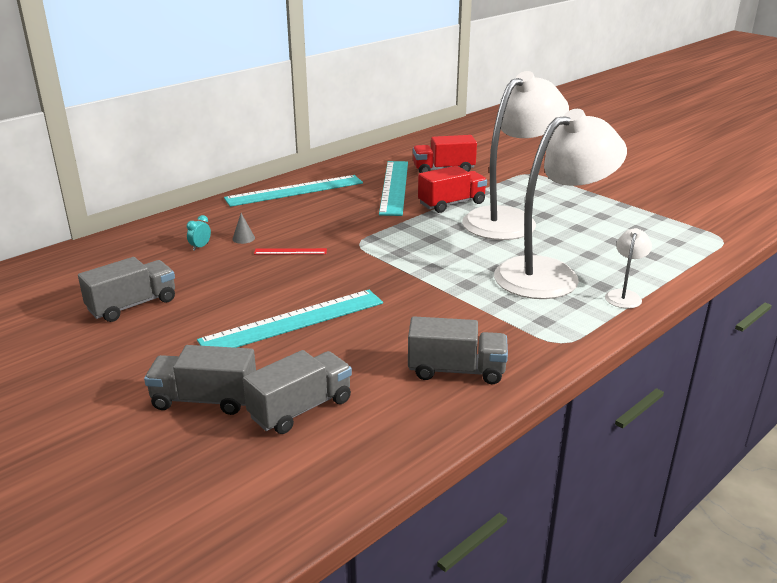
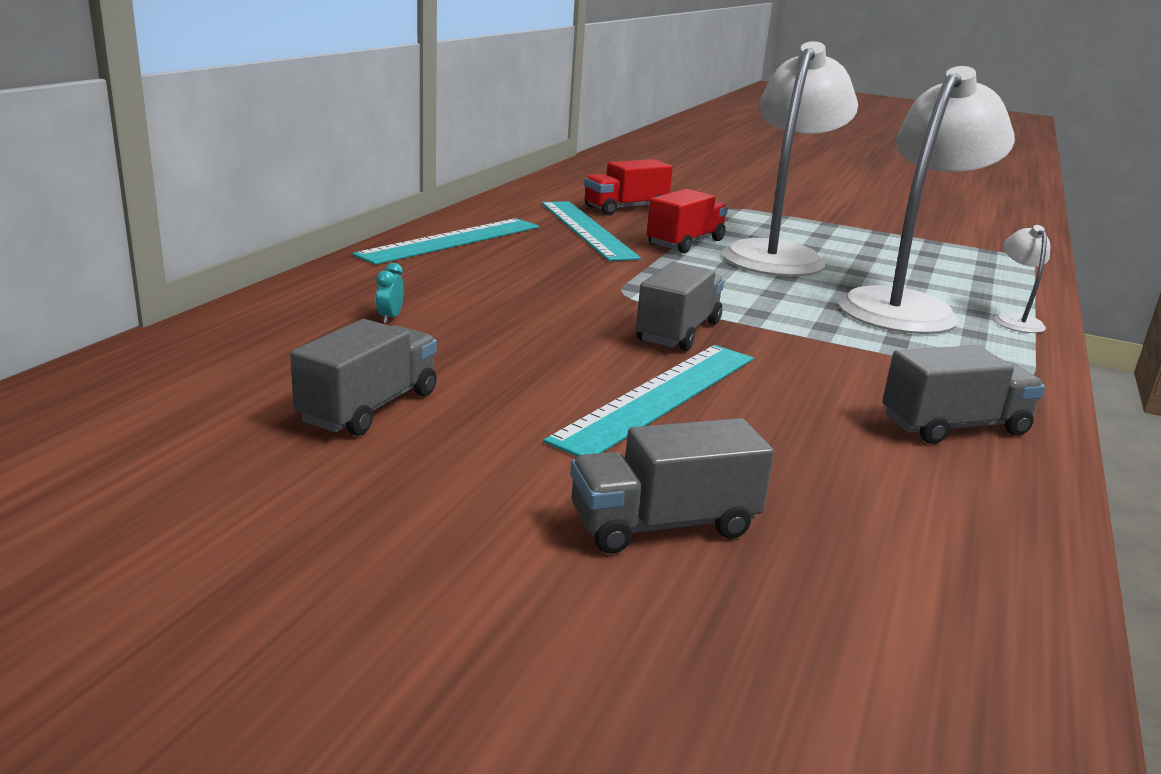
camera: 25 degrees left, 5 degrees down
(243, 238) = (446, 301): grey cone -> none
(290, 251) = (539, 311): red ruler -> none
(301, 409) = (824, 510): grey truck -> grey truck (678, 332)

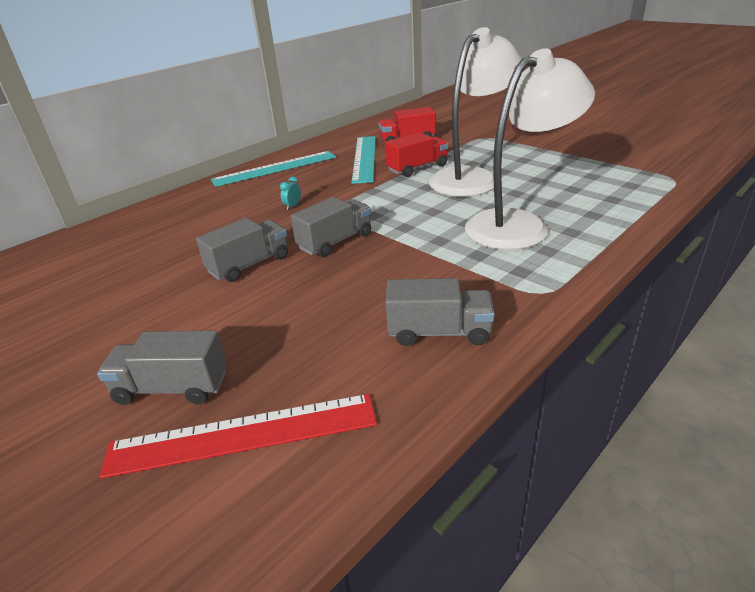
camera: 25 degrees right, 10 degrees up
(369, 407) = (111, 288): grey truck -> grey truck (249, 265)
(390, 318) = (185, 225): turquoise clock -> turquoise clock (292, 206)
(659, 397) = (270, 292): turquoise ruler -> none
(846, 564) = (243, 435): none -> red ruler
(1015, 320) = (595, 239): white lamp -> none

